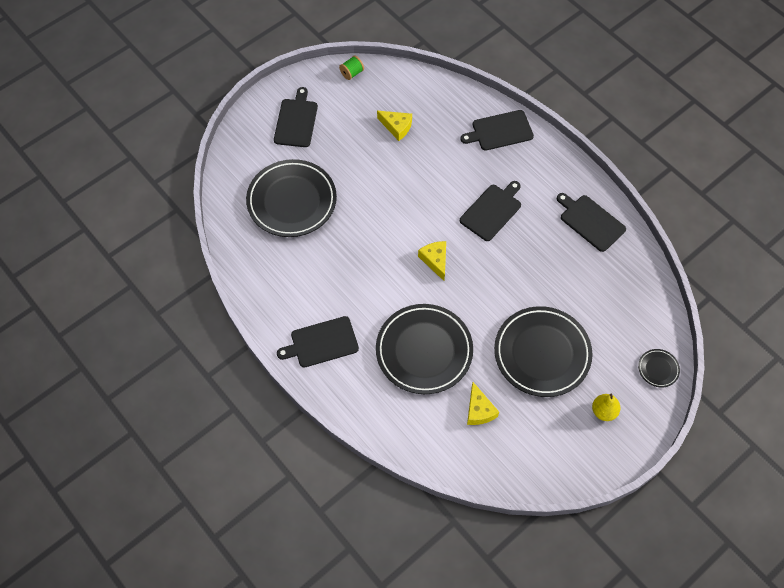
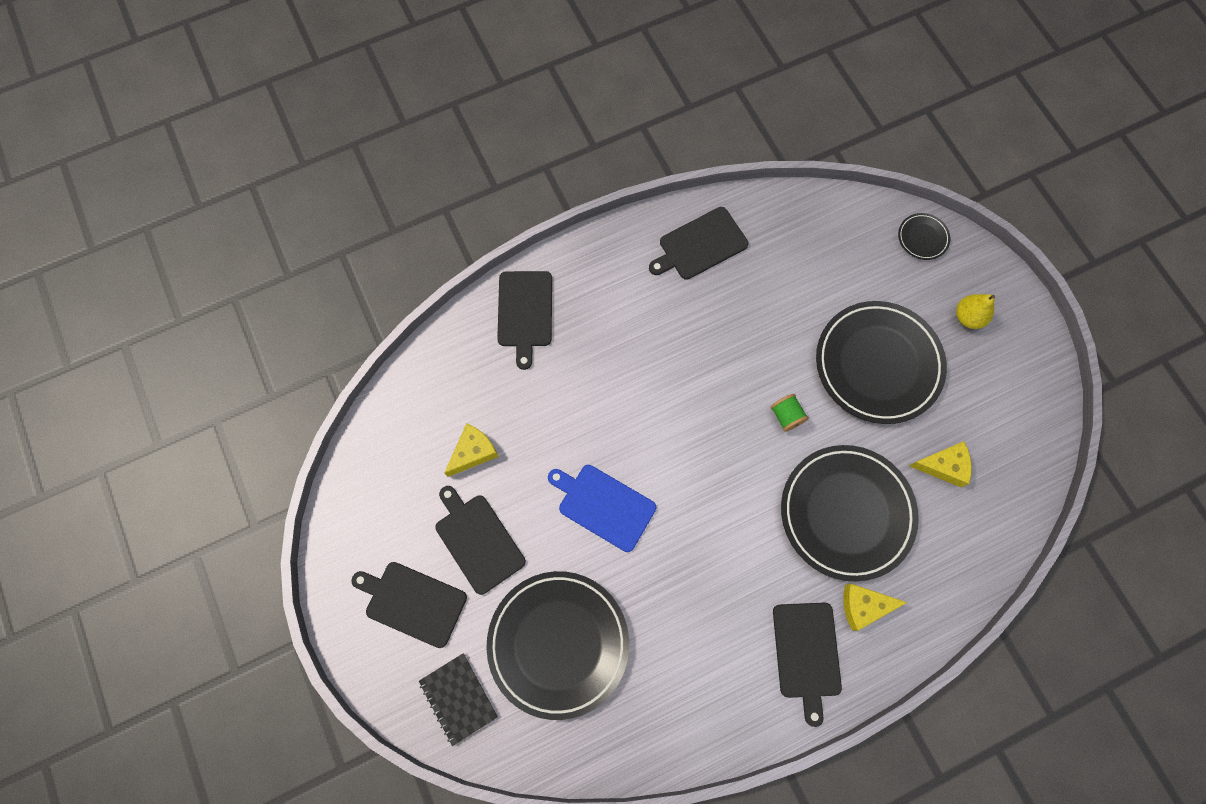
camera: 75 degrees left, 10 degrees up
(247, 158) = (458, 698): none -> black notebook
(352, 73) = (351, 493): green spool -> green spool (786, 416)
(384, 205) = (604, 506): none -> blue cutting board
(435, 260) = (711, 459): yellow cheese -> yellow cheese (863, 606)
(492, 211) = (652, 362): black cutting board -> black cutting board (478, 540)

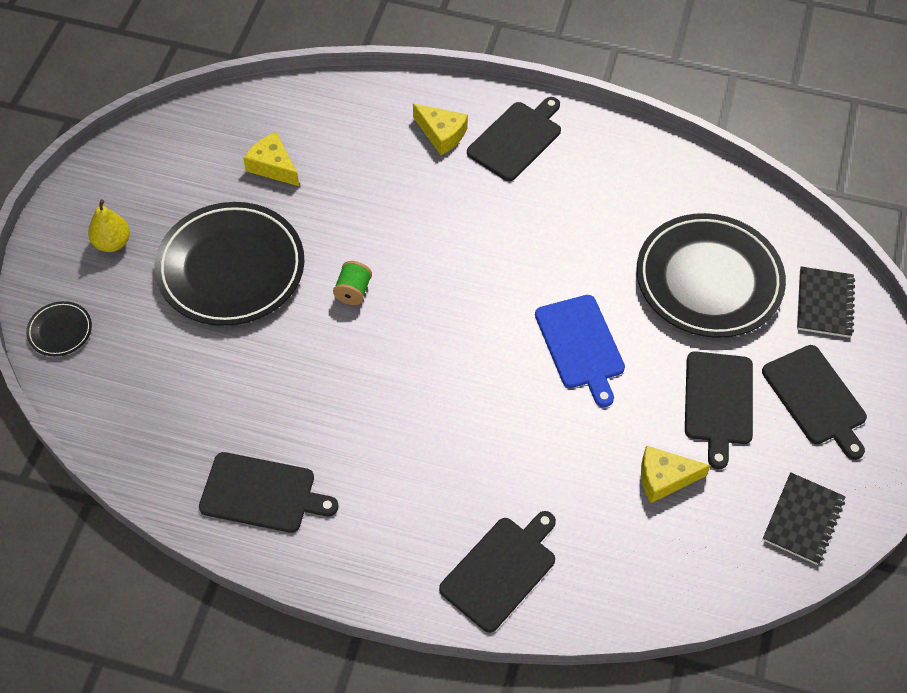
camera: 140 degrees left, 15 degrees down
(364, 497) = (803, 520): none -> black notebook
(846, 513) = (385, 194): black plate -> none

